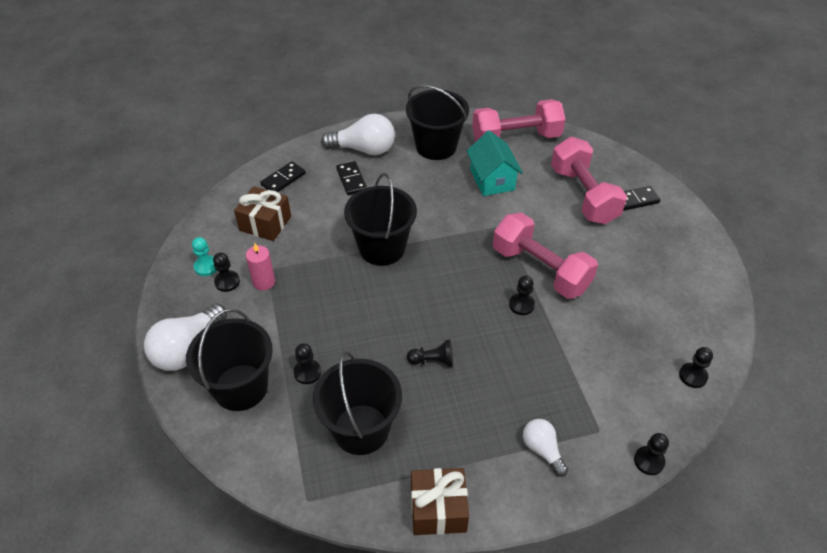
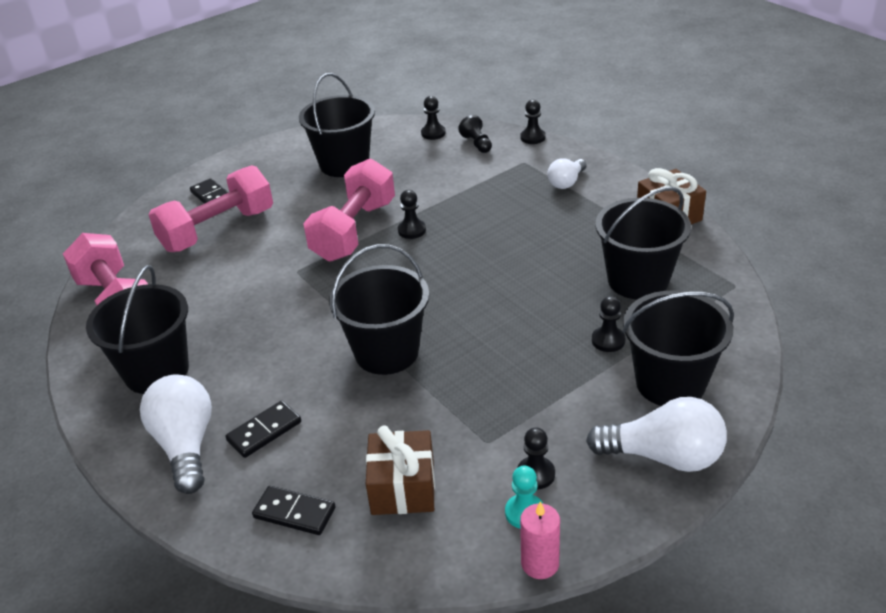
camera: 110 degrees left, 10 degrees down
(264, 282) = (510, 436): pink candle -> pink candle (540, 563)
(433, 360) = (523, 263): black pawn -> black pawn (477, 144)
(492, 179) = (214, 301): turquoise house -> none
(656, 291) = (344, 164): none -> black bucket

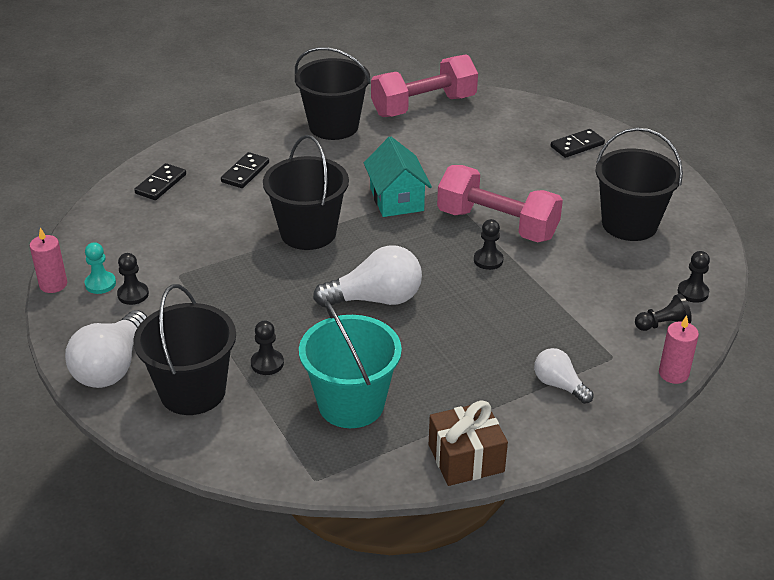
camera: 95 degrees right, 0 degrees up
(186, 445) = (248, 141): white light bulb -> white light bulb (376, 299)
(217, 230) = (519, 149): pink dumbbell -> none
(264, 431) = (245, 172): black domino -> black domino turned 60 degrees clockwise
(316, 298) = (396, 199): none -> turquoise house
(403, 487) = (156, 230): brown gift -> none
(533, 137) = (673, 373): black pawn -> pink candle
(638, 280) = (351, 404): black bucket -> turquoise bucket

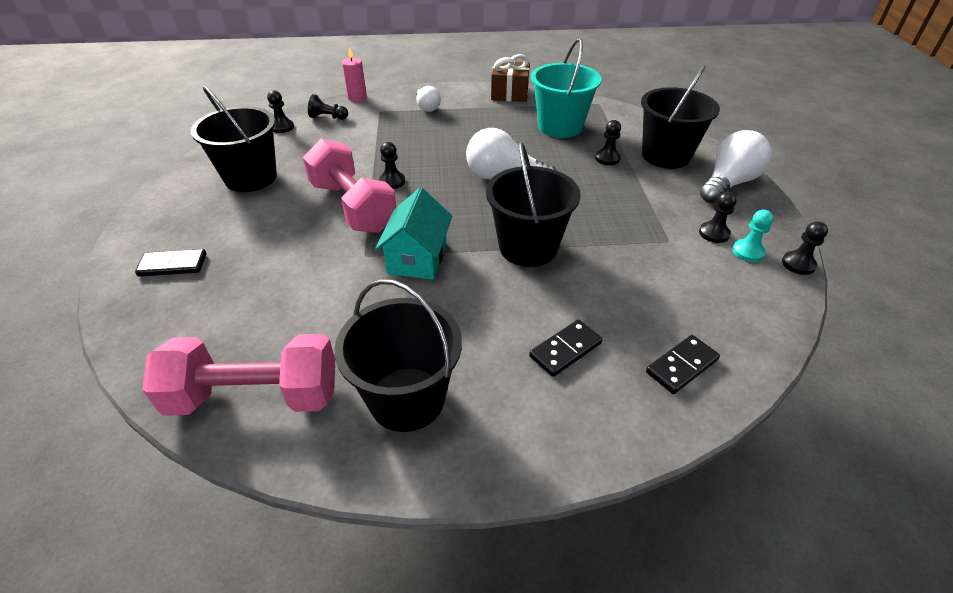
camera: 155 degrees left, 5 degrees up
(53, 284) = (798, 264): pink candle -> black pawn

